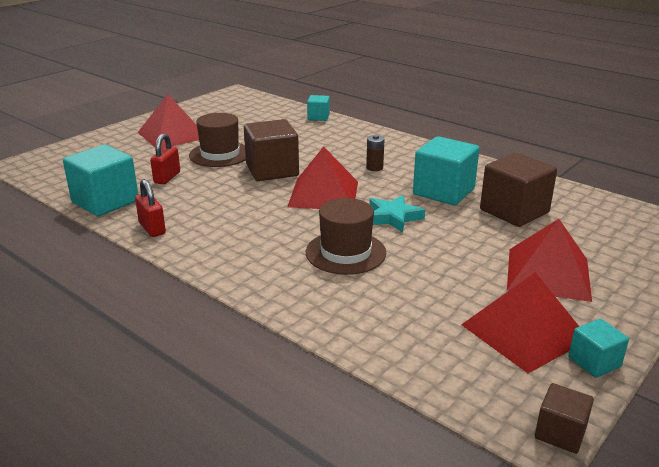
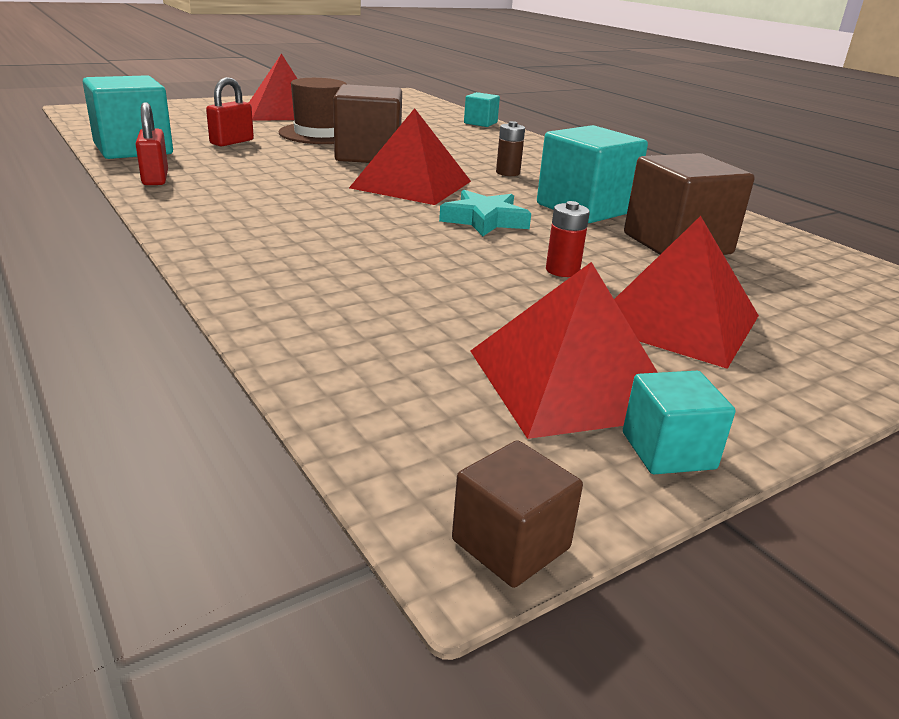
camera: 15 degrees right, 0 degrees up
(345, 252) = (377, 241): brown hat -> none
(466, 250) = (562, 270): none -> red battery

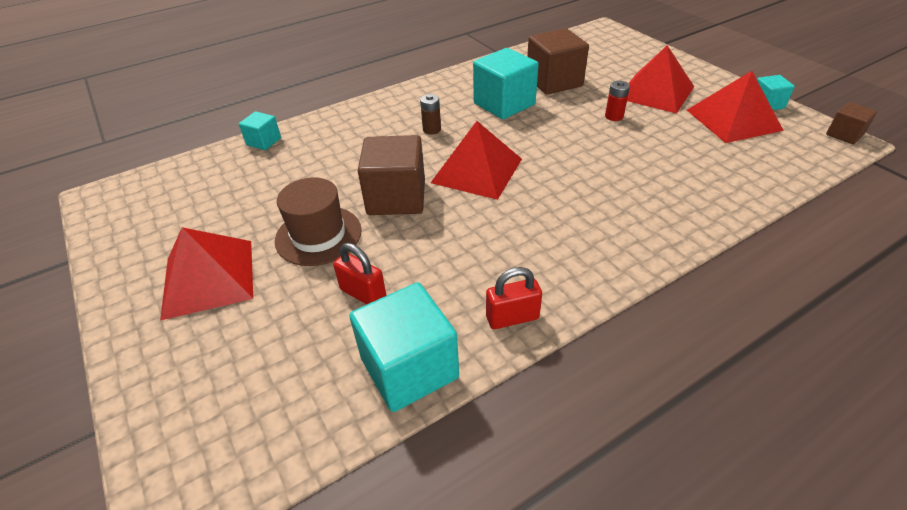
camera: 85 degrees left, 15 degrees up
(485, 220) = (544, 139): turquoise star -> none

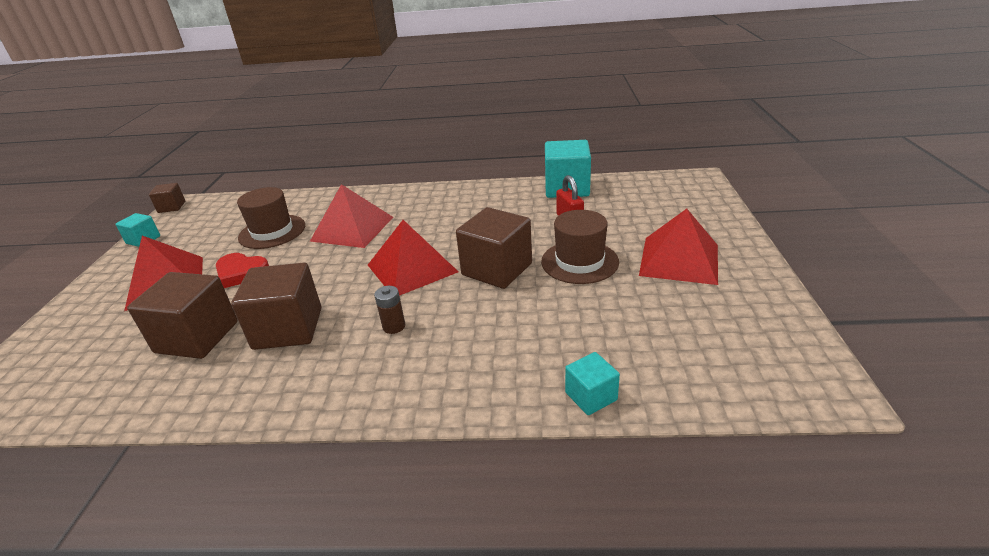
camera: 145 degrees left, 10 degrees down
(504, 104) = (288, 328): turquoise cube -> brown cube
(512, 317) = (497, 190): red padlock -> none
(614, 116) = (241, 273): red battery -> red heart
(673, 152) = (272, 231): none -> brown hat
(733, 119) = (189, 238): red pyramid -> red pyramid (352, 229)

